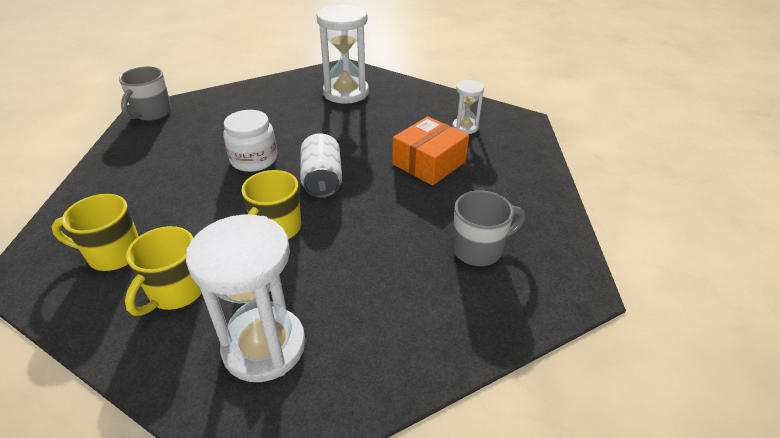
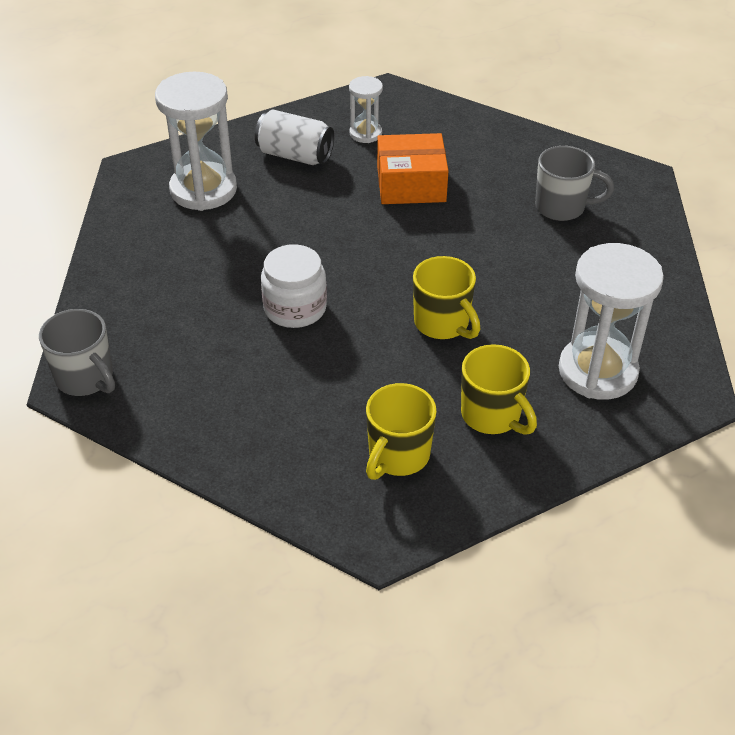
camera: 60 degrees left, 5 degrees up
(322, 180) = (381, 267): white can -> white can (295, 155)
(429, 163) = (411, 184): orange box -> orange box turned 75 degrees counterclockwise
(479, 249) = (562, 207): grey mug -> grey mug turned 90 degrees clockwise

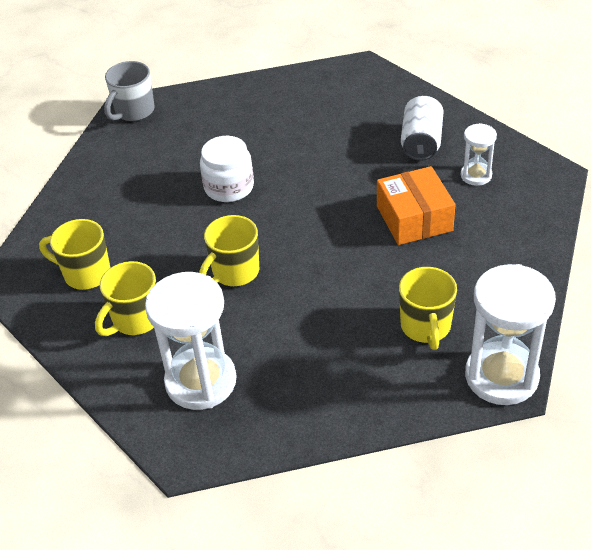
camera: 80 degrees right, 0 degrees up
(203, 190) = (352, 107): white hourglass -> white hourglass (501, 376)
(562, 207) = (426, 327): grey mug -> yellow mug

